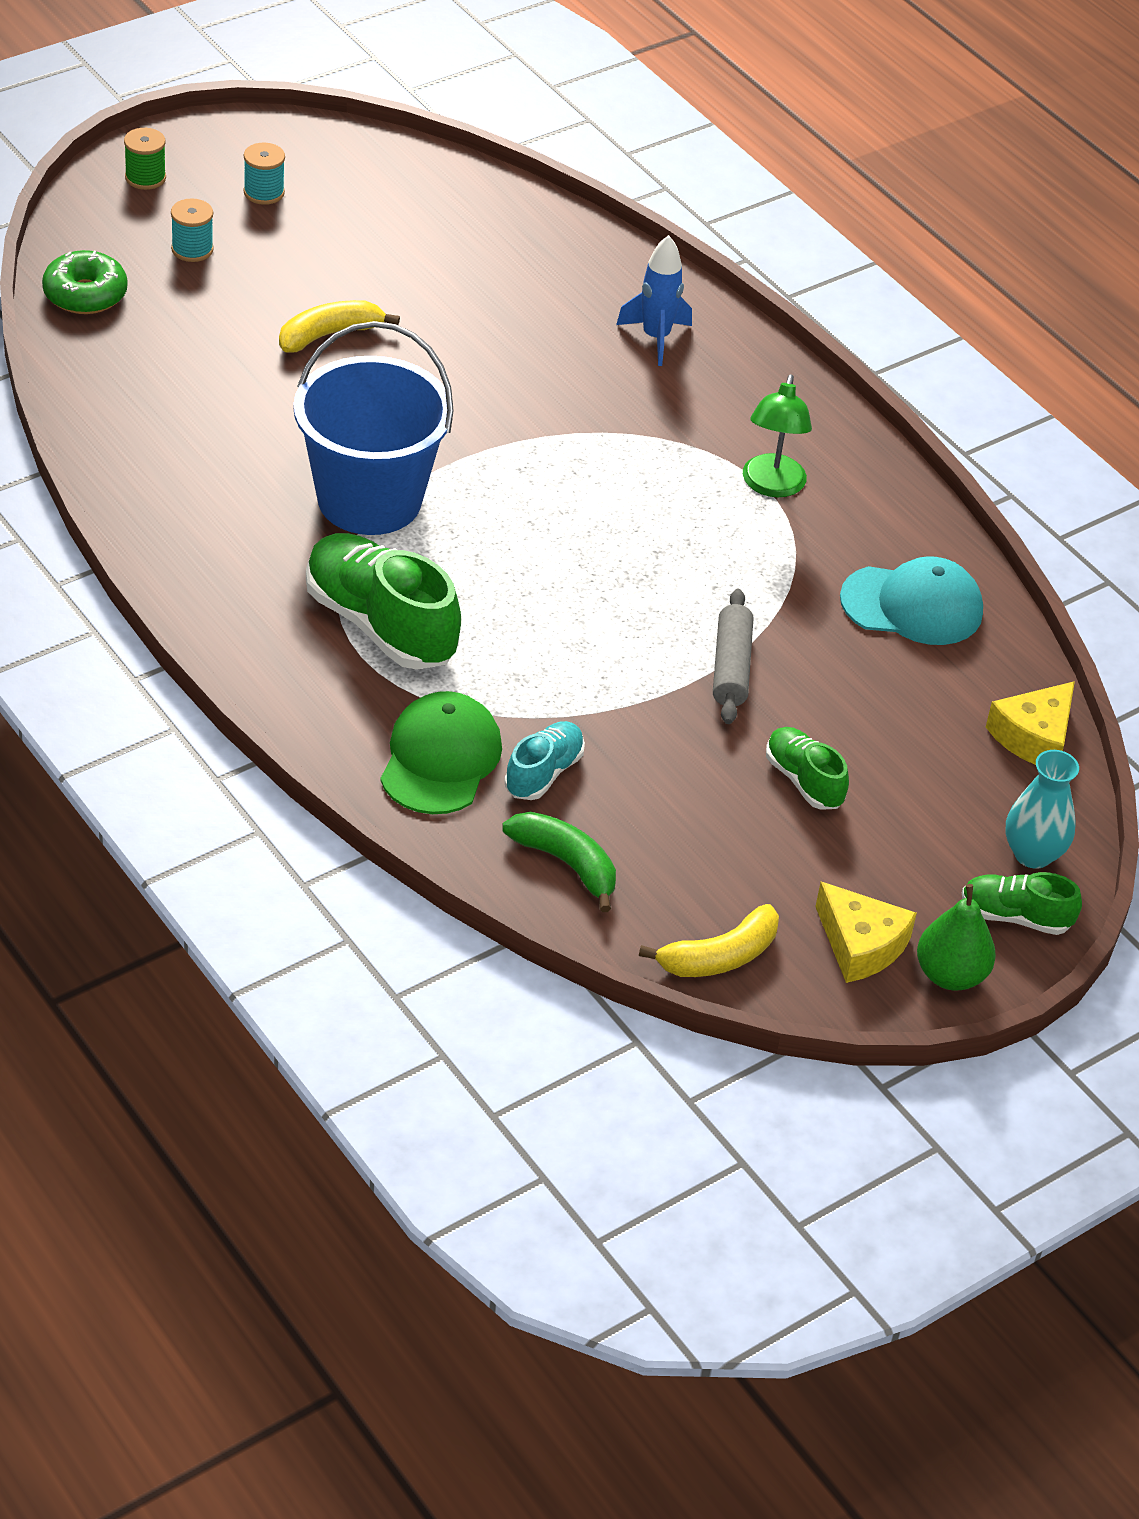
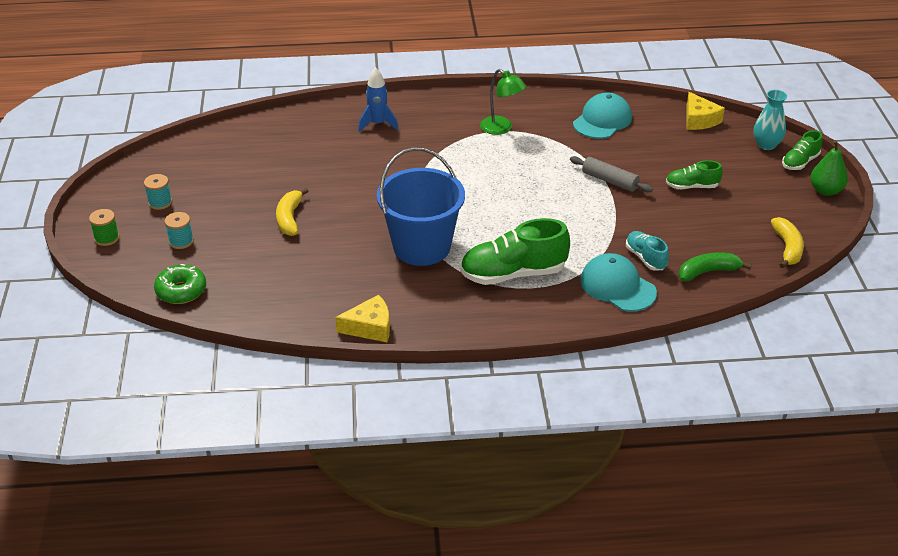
camera: 55 degrees left, 5 degrees down
(440, 758) = (617, 286): green cap -> turquoise cap
(860, 945) = (798, 207): yellow cheese -> yellow cheese (370, 327)

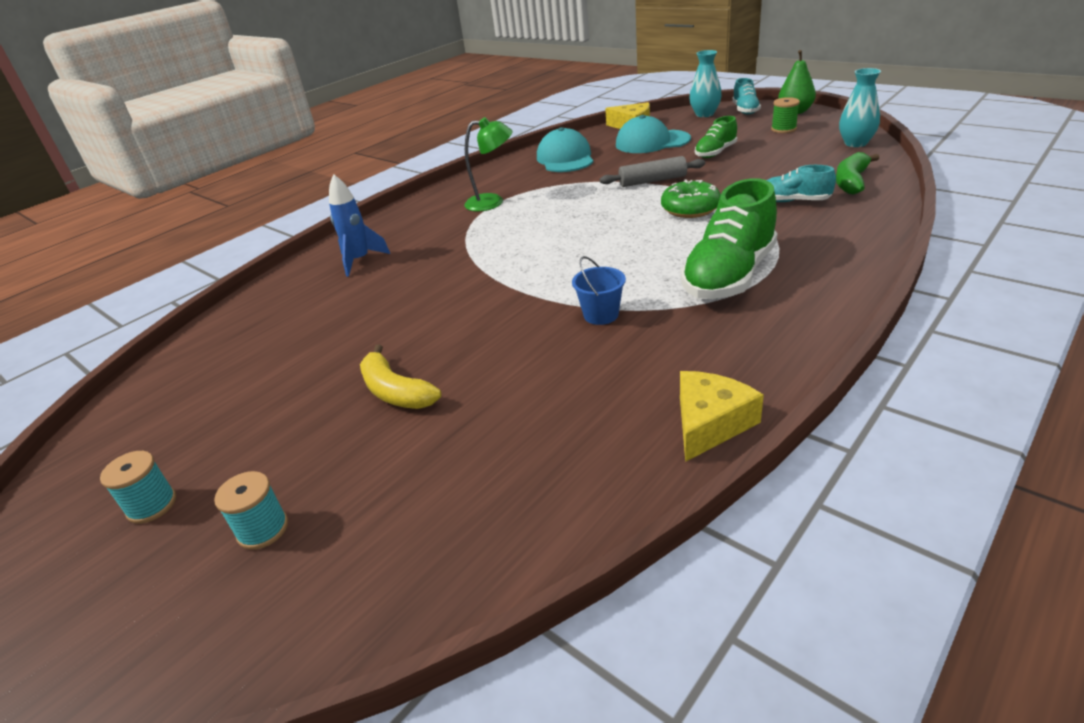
camera: 40 degrees left, 5 degrees down
(107, 238) = (99, 629): green spool -> green spool (783, 129)
(181, 291) = (366, 600): green donut -> green donut (690, 209)
(422, 247) = (601, 315): blue bucket -> blue bucket, size x0.41
(617, 286) = (823, 228): turquoise cap -> turquoise cap (652, 142)
(787, 248) = (855, 143): yellow banana -> turquoise vase
(800, 162) = (745, 110): green shoe -> turquoise shoe

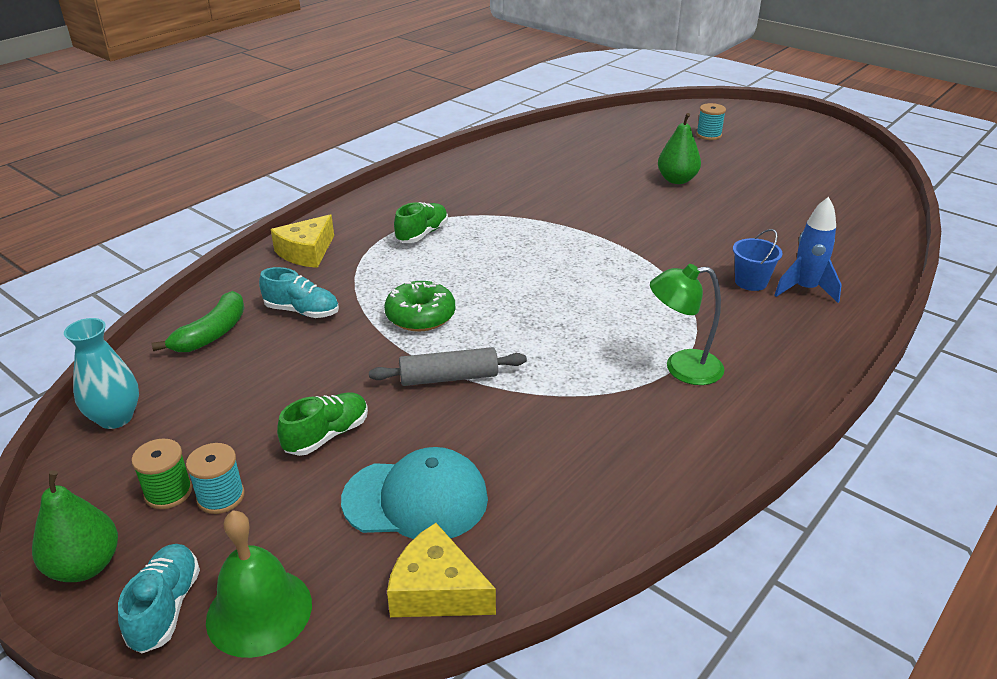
camera: 175 degrees right, 0 degrees up
(152, 505) = (783, 144): turquoise spool -> turquoise spool (221, 497)
(395, 392) = (676, 180): yellow banana -> green pear
(565, 158) = (584, 472): turquoise cap -> none
(601, 315) = (535, 214): blue bucket -> blue bucket (750, 282)
(704, 114) = (259, 611): turquoise vase -> green bell
(710, 423) = (478, 156): yellow cheese -> yellow cheese (306, 252)
(729, 276) = (422, 234): green shoe -> green shoe, size x0.54

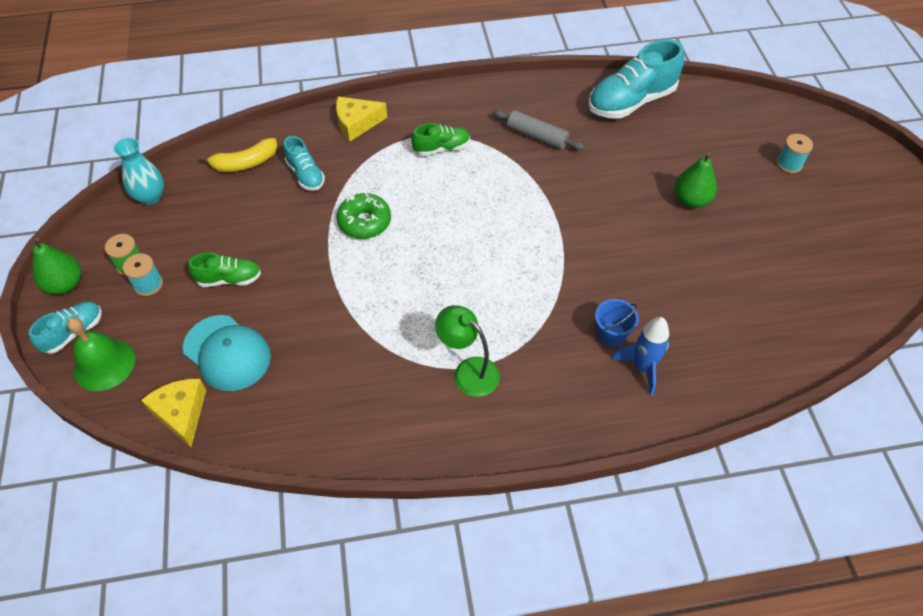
camera: 40 degrees right, 20 degrees up
(212, 333) = (245, 163): green banana -> yellow banana
(449, 378) = (329, 282): grey rolling pin -> grey rolling pin (537, 136)
(543, 145) = (631, 102): none -> turquoise shoe

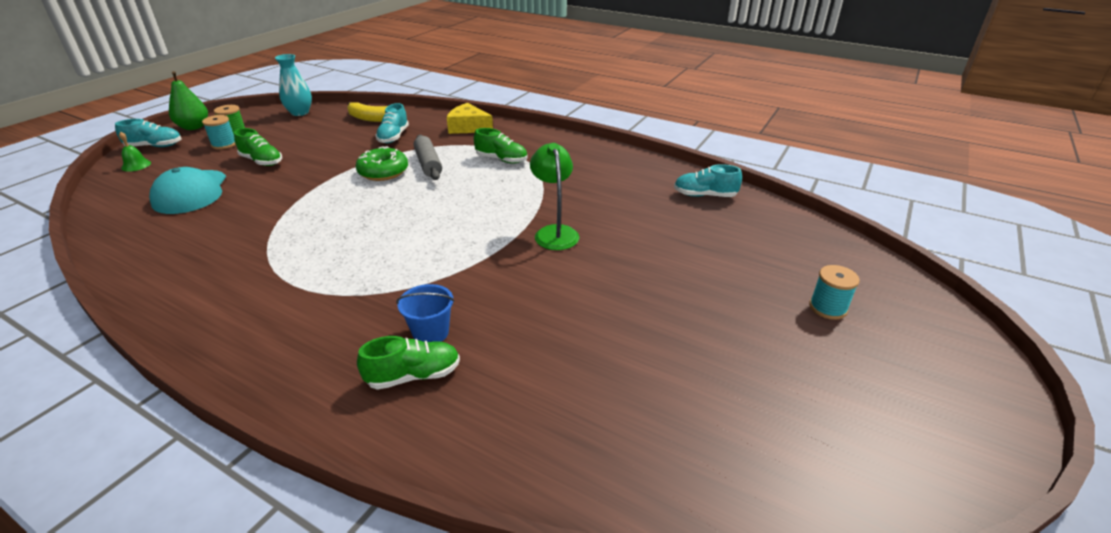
camera: 40 degrees right, 20 degrees down
(104, 364) = (136, 165): green bell -> green bell, size x0.53
(181, 413) = (114, 205): yellow cheese -> none
(468, 371) = (286, 286): green lamp -> green lamp (554, 232)
(537, 136) = (585, 182): grey rolling pin -> grey rolling pin (428, 164)
(631, 102) = (704, 195): turquoise shoe -> turquoise shoe, size x0.54
(642, 368) = (414, 376): blue rocket -> green shoe
(691, 200) = (666, 281): green pear -> none

